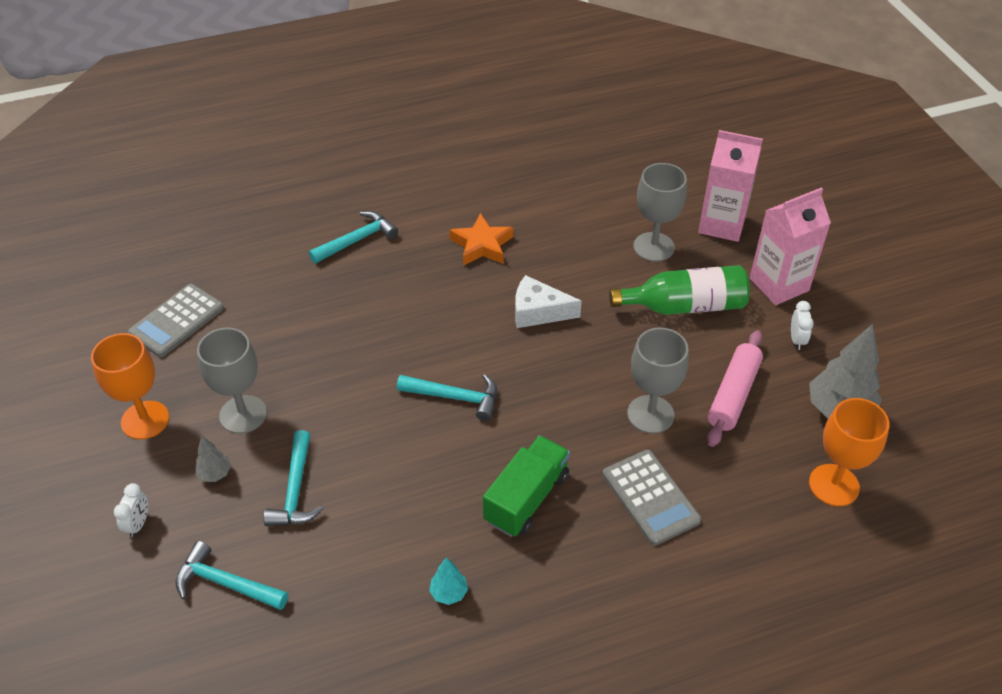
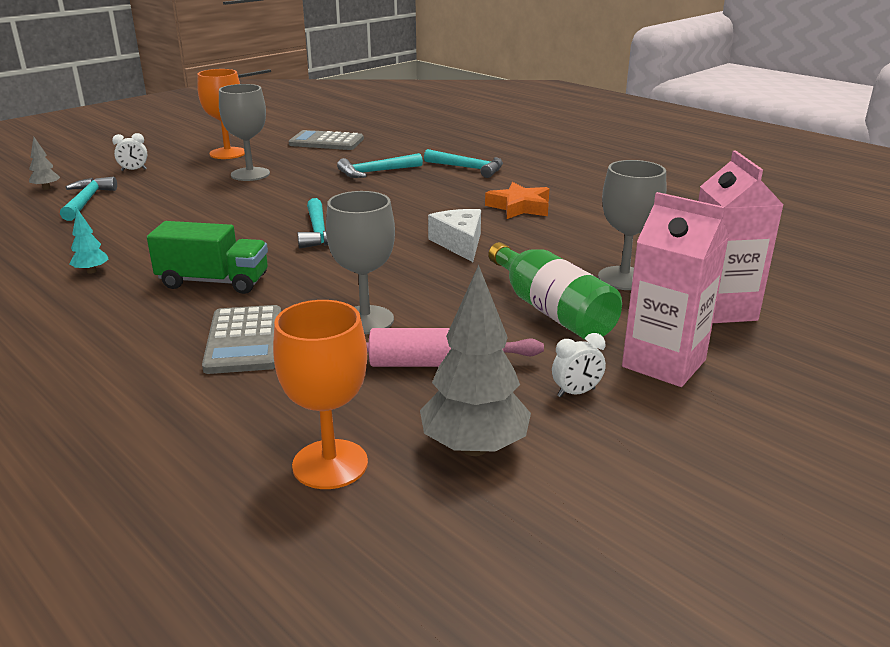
camera: 65 degrees right, 20 degrees down
(215, 474) = (188, 178): grey tree -> grey tree (46, 188)
(296, 490) = (183, 202): turquoise hammer -> turquoise hammer (376, 172)
(650, 497) = (244, 340): grey calculator -> grey calculator turned 45 degrees counterclockwise

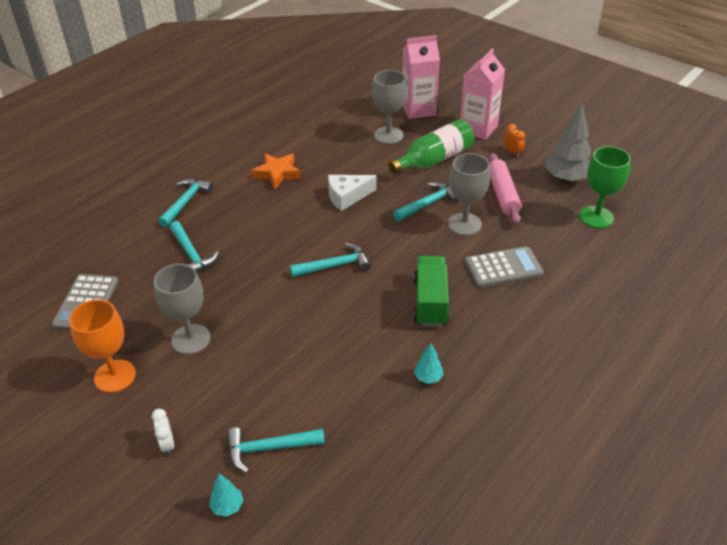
camera: 95 degrees left, 15 degrees up
(46, 188) = (227, 506): grey tree -> turquoise tree
(330, 464) = (596, 217): orange goblet -> green goblet
(427, 296) = (428, 204): none -> turquoise hammer
(576, 392) = (512, 153): white clock -> orange clock

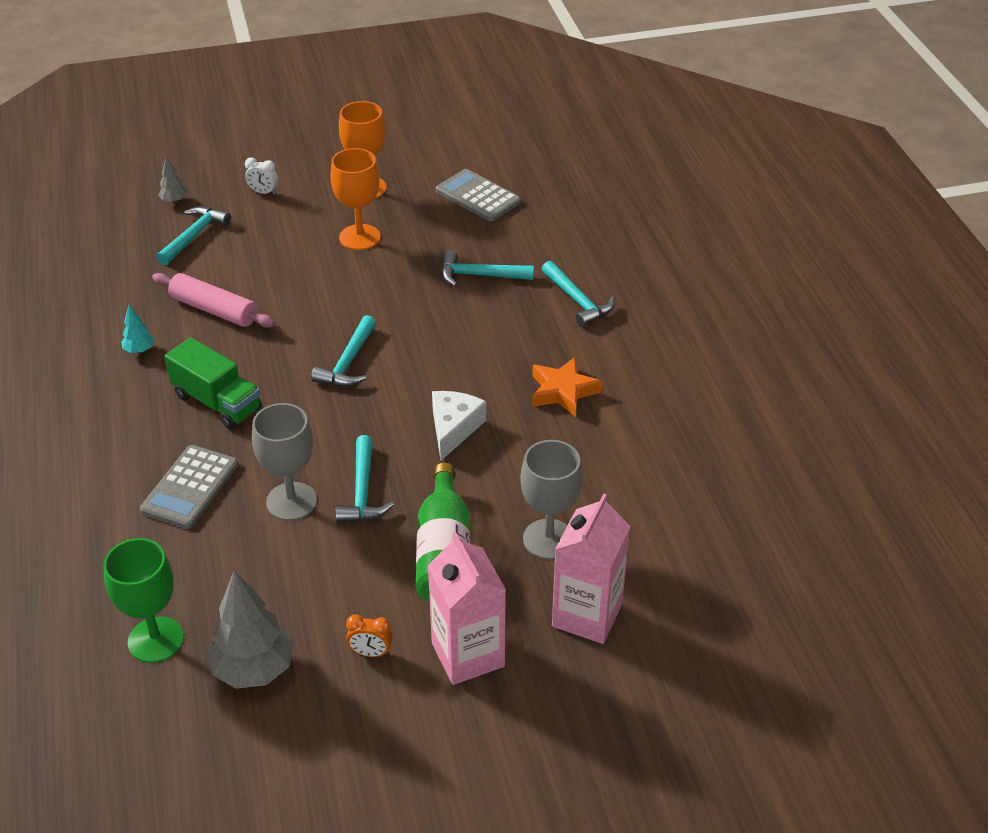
camera: 125 degrees right, 0 degrees up
(191, 339) = (360, 237): grey goblet -> orange goblet
(227, 506) = (174, 201): turquoise tree -> grey tree
(502, 194) = (301, 575): pink rolling pin -> pink rolling pin (214, 310)

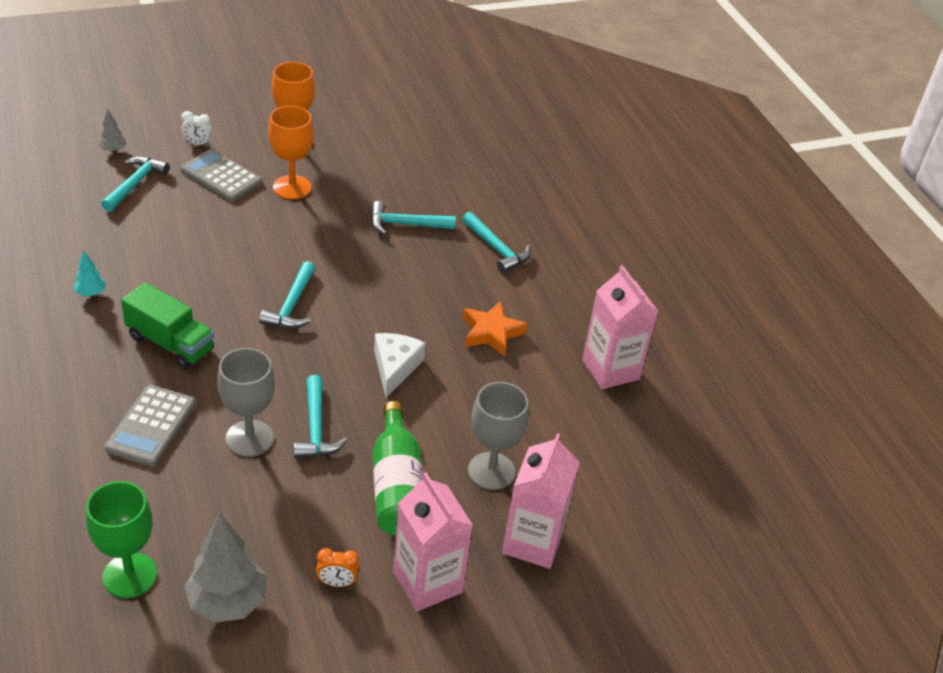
camera: 10 degrees left, 0 degrees up
(214, 310) = (160, 255): pink rolling pin -> none
(478, 196) = (397, 151): grey calculator -> grey calculator (221, 176)
(693, 431) = (610, 369): none -> pink carton

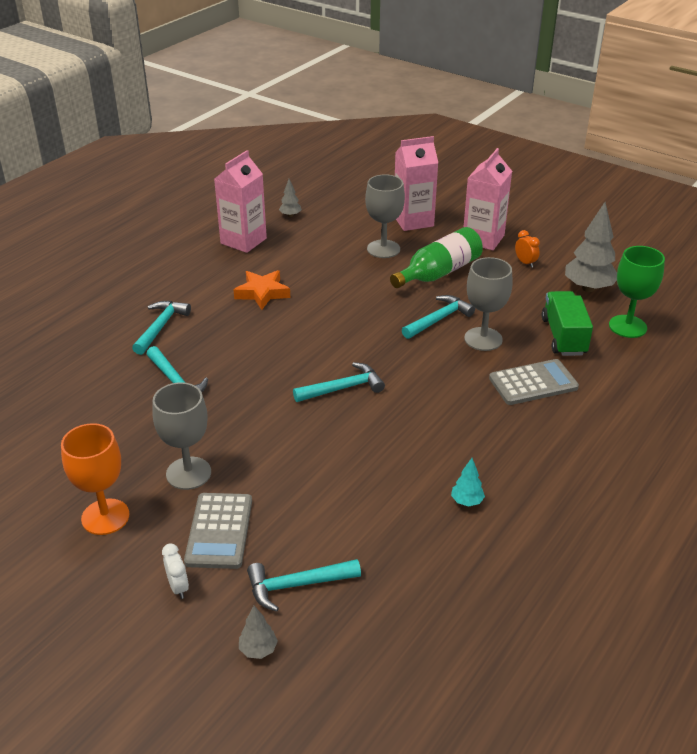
camera: 120 degrees left, 5 degrees down
(170, 343) = (457, 422): green truck -> green truck (563, 336)
(292, 187) = (188, 473): orange goblet -> grey goblet
(395, 367) = (346, 315): white cheese -> none
(640, 436) = (290, 215): none -> grey tree

